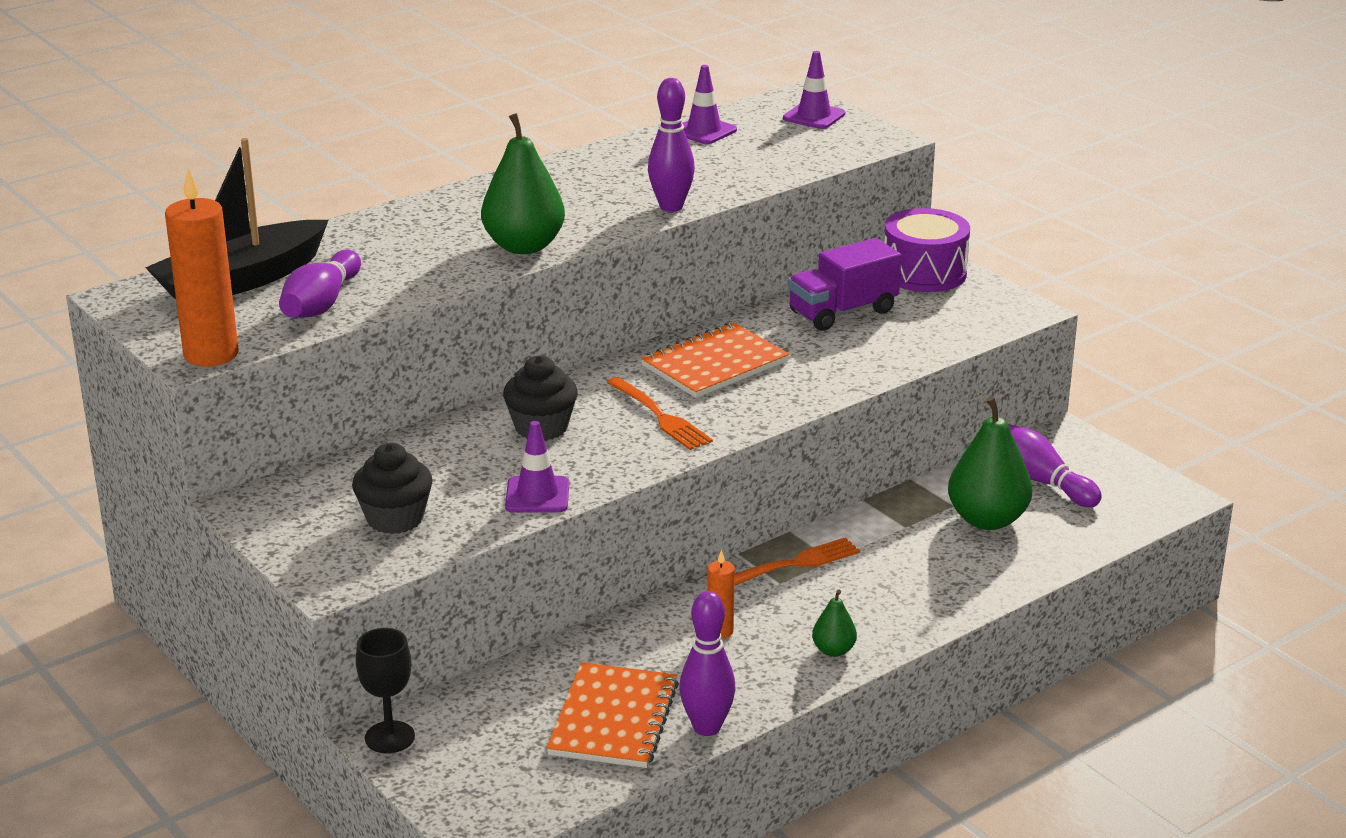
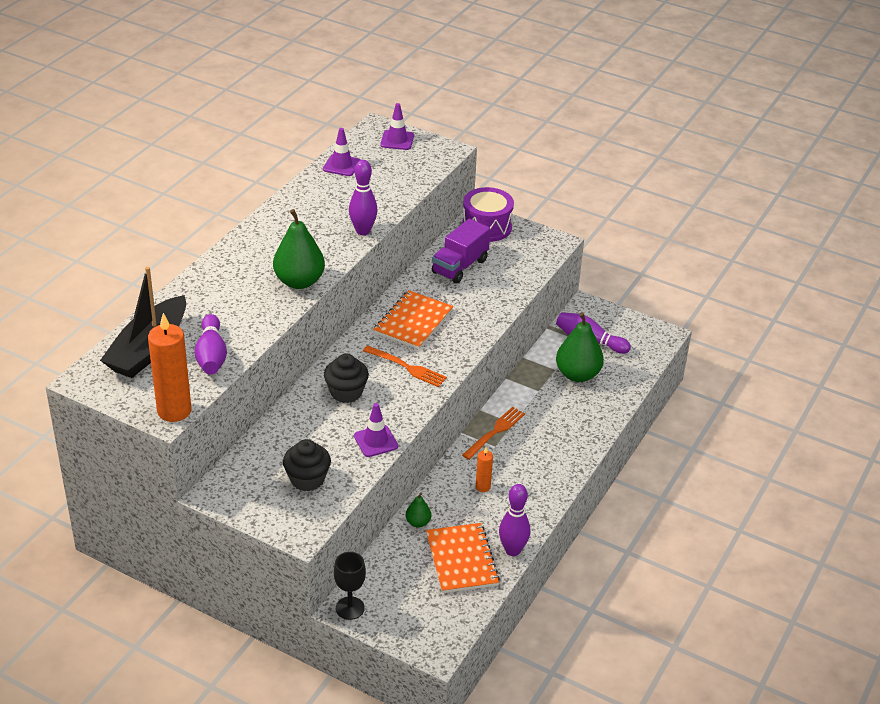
camera: 25 degrees left, 10 degrees up
(833, 650) = (548, 482): green pear -> green pear (418, 522)

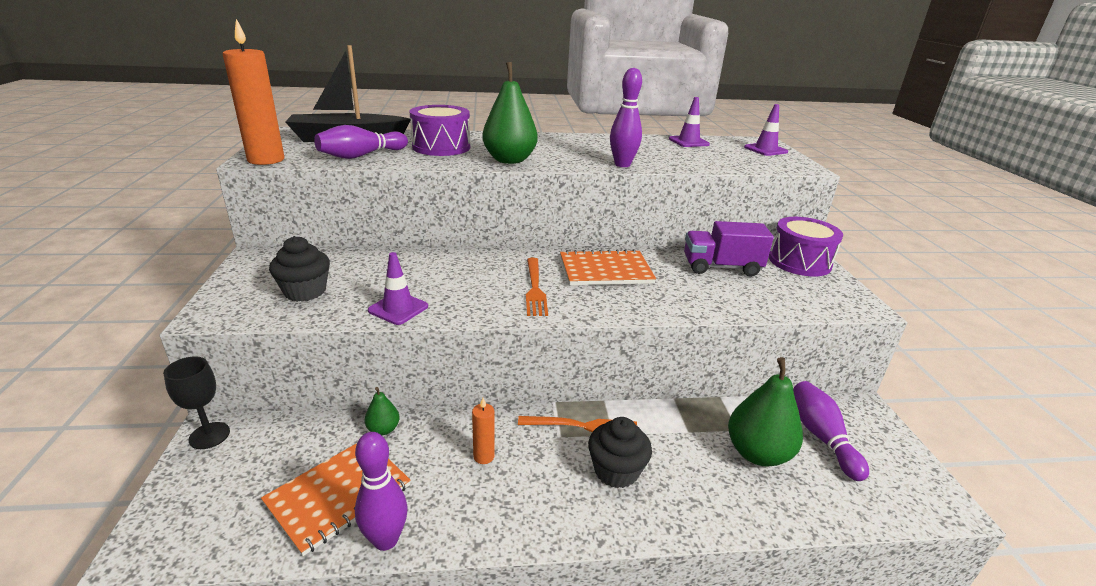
camera: 55 degrees right, 10 degrees down
(227, 304) = (441, 147): none -> purple drum
(346, 392) = (459, 271): black cupcake -> black cupcake (616, 471)

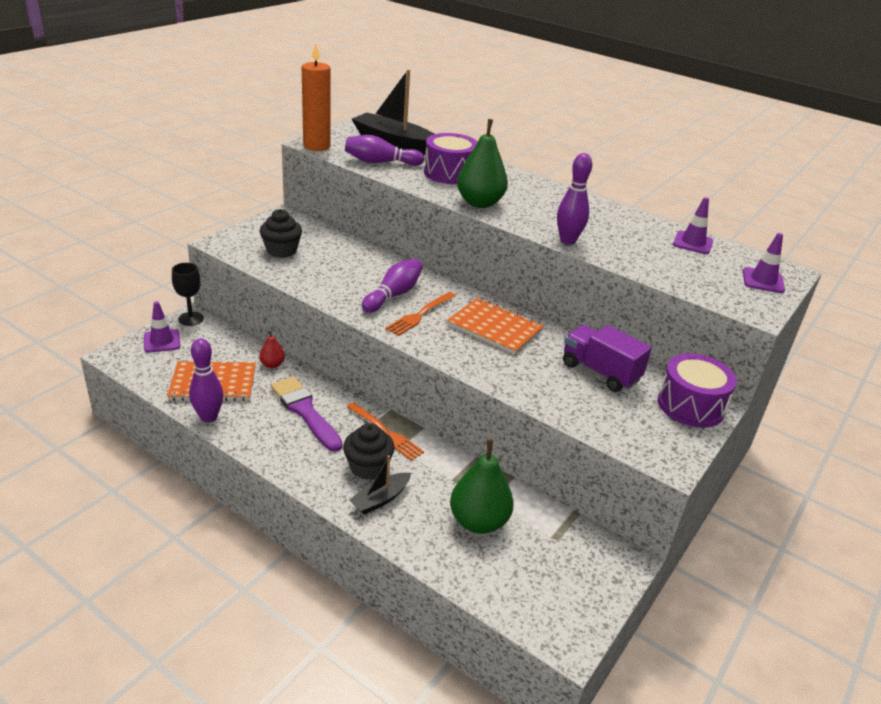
camera: 40 degrees right, 5 degrees up
(383, 429) = (272, 365): green pear -> red pear
(398, 308) = (316, 286): purple traffic cone -> purple traffic cone (162, 341)
(484, 456) = (305, 411): orange candle -> purple brush
(669, 494) = (380, 499): none -> black boat
(821, 437) = (548, 547): purple bowling pin -> purple bowling pin (393, 295)

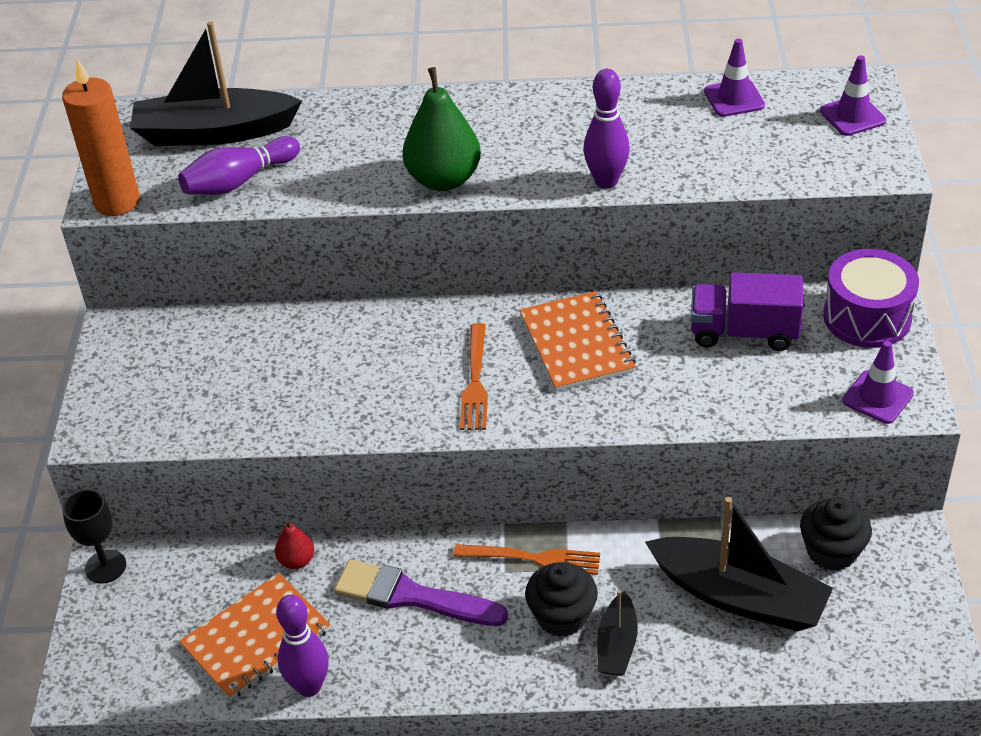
camera: 30 degrees left, 10 degrees up
(162, 341) = (111, 626): purple traffic cone -> purple traffic cone (877, 397)
(281, 251) = (190, 393): black cupcake -> black cupcake (831, 551)
(393, 295) = (411, 371): purple bowling pin -> none
(449, 173) = (348, 147): purple drum -> none
(478, 521) = (739, 596): green pear -> black boat
(494, 328) = (576, 344): orange notebook -> orange notebook turned 75 degrees clockwise

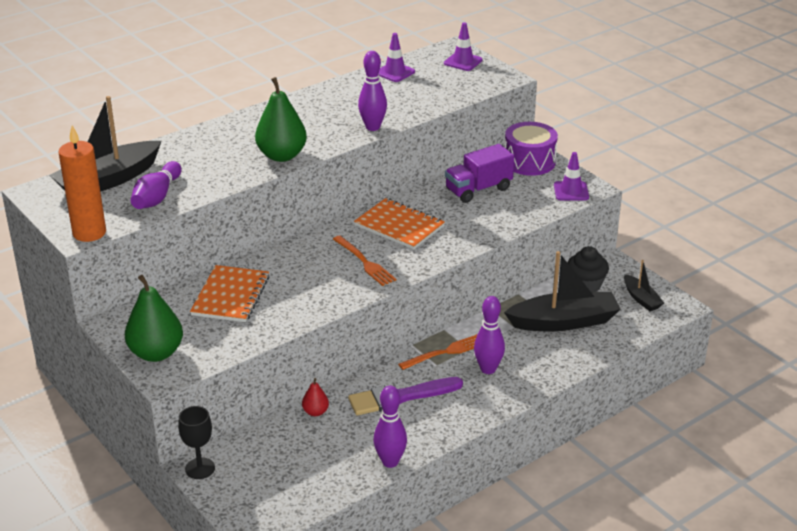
camera: 40 degrees left, 10 degrees down
(117, 395) = (156, 353): none -> green pear
(256, 638) = (334, 456): orange notebook -> orange notebook (230, 296)
(562, 616) = (488, 369): black cupcake -> purple bowling pin
(617, 645) = (528, 368): black boat -> black boat (641, 299)

